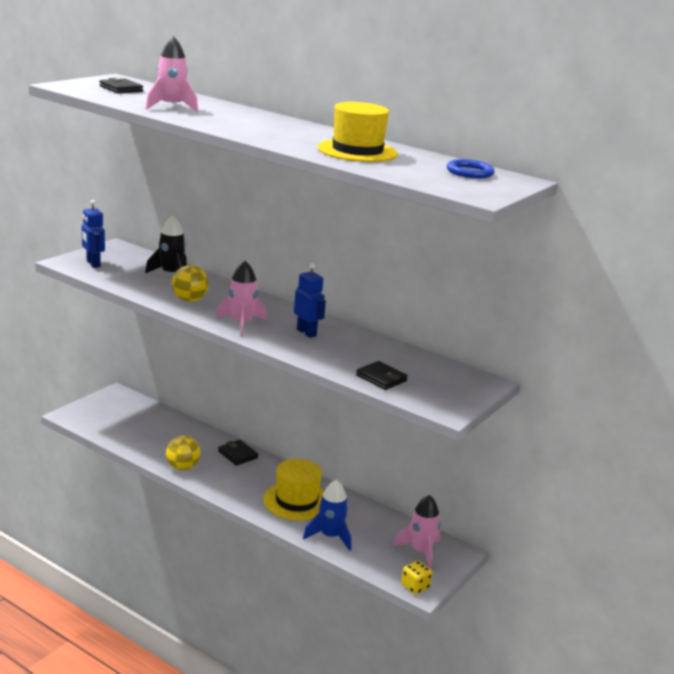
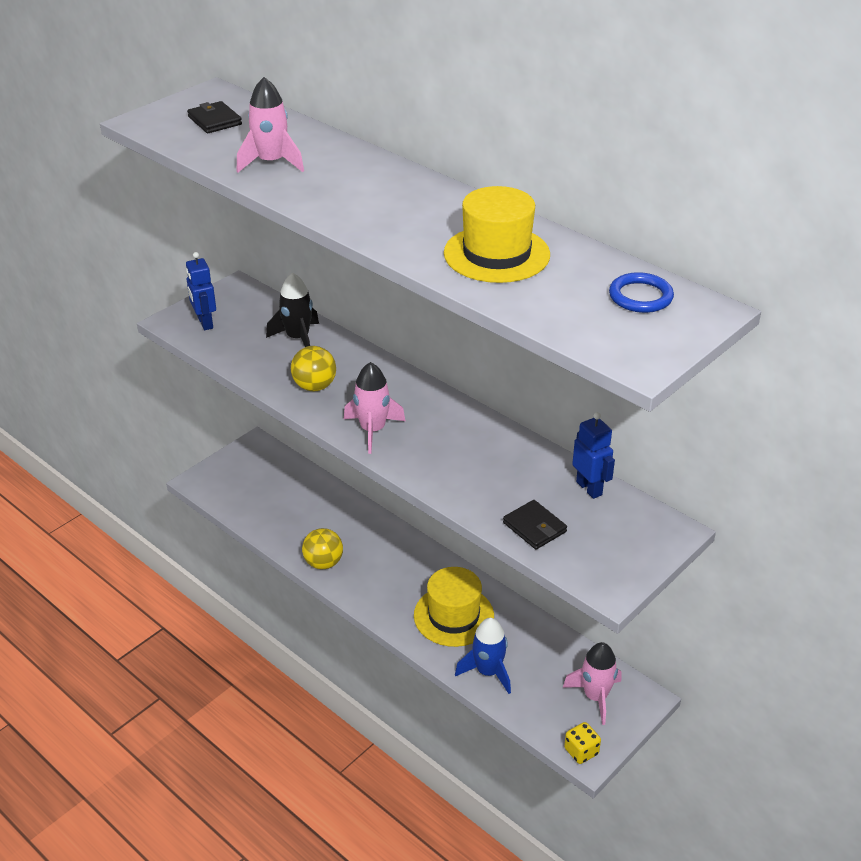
camera: 10 degrees right, 15 degrees up
(237, 454) = (391, 542): black wallet -> none
(306, 333) = (452, 443): blue robot -> blue robot (589, 488)

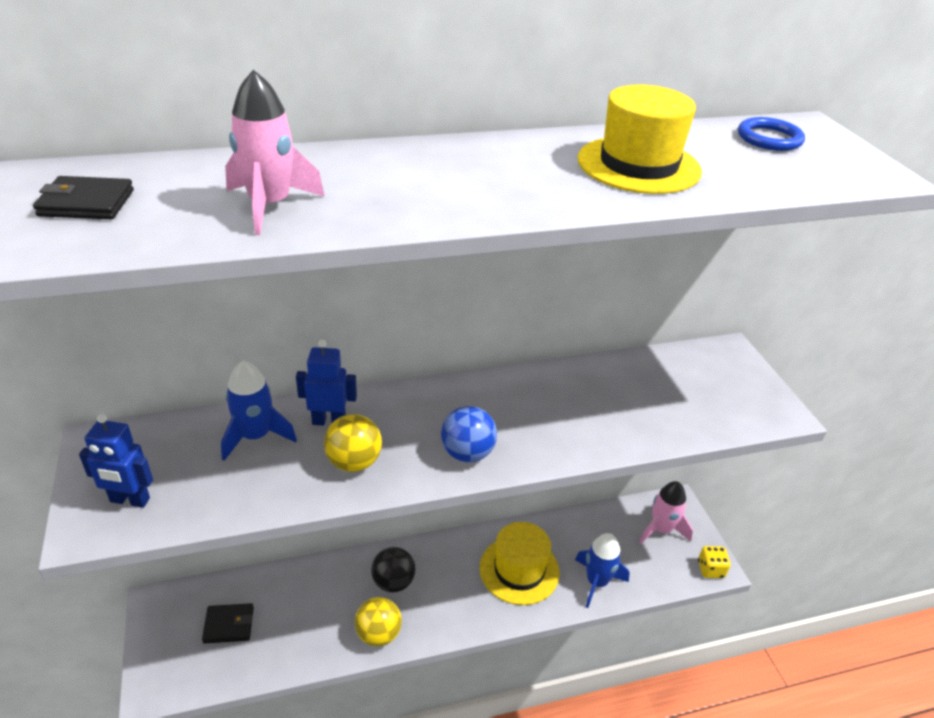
camera: 60 degrees left, 0 degrees up
(298, 338) = (256, 436): black rocket -> blue rocket
(373, 430) = (467, 453): pink rocket -> blue ball
(374, 548) = (393, 582): none -> black ball
(534, 527) = (684, 418): black wallet -> black wallet (229, 625)
(589, 488) = (652, 365): blue robot -> blue robot (329, 421)

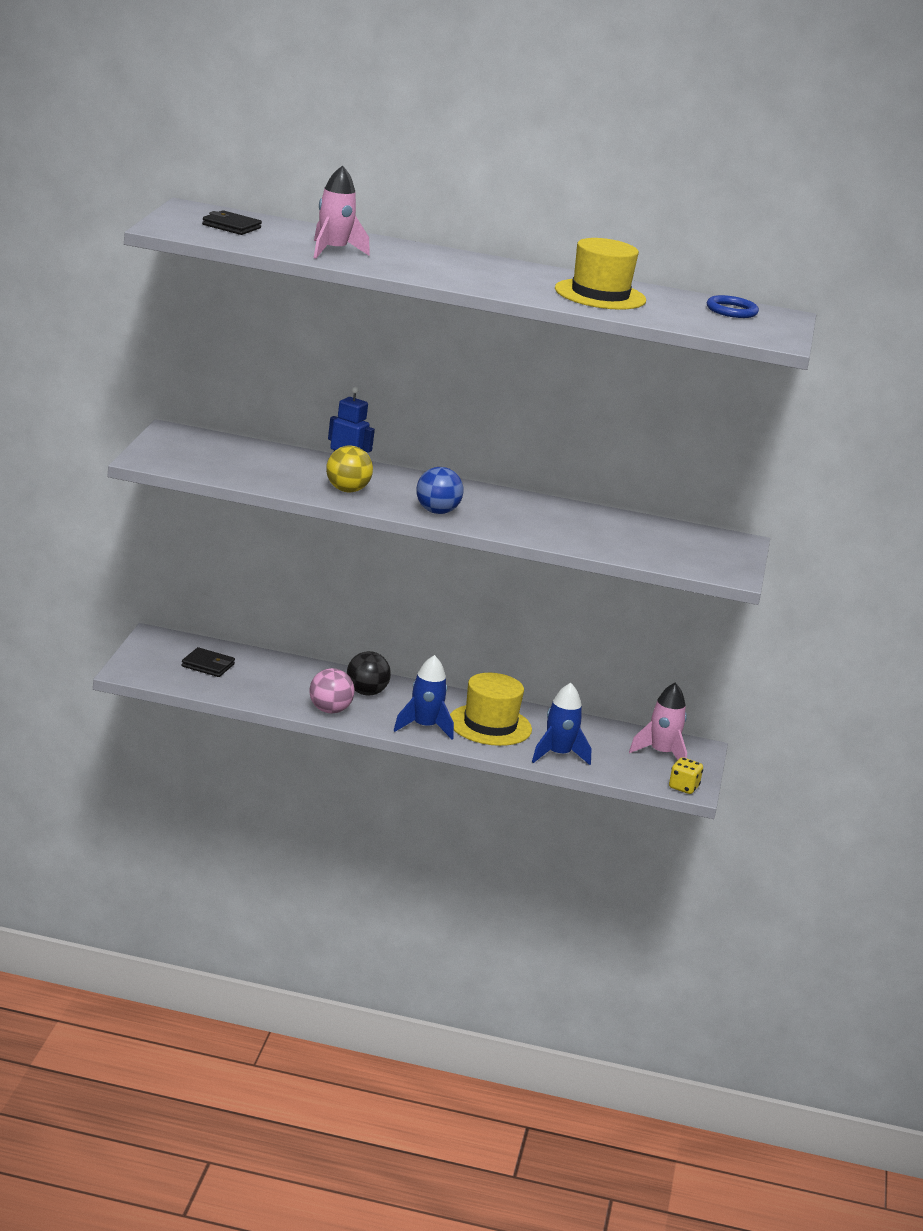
camera: 25 degrees right, 15 degrees down
(129, 500) = (179, 458): blue robot -> none
(256, 436) = (285, 461): blue rocket -> blue rocket (424, 727)
(378, 634) = (329, 710): yellow ball -> pink ball

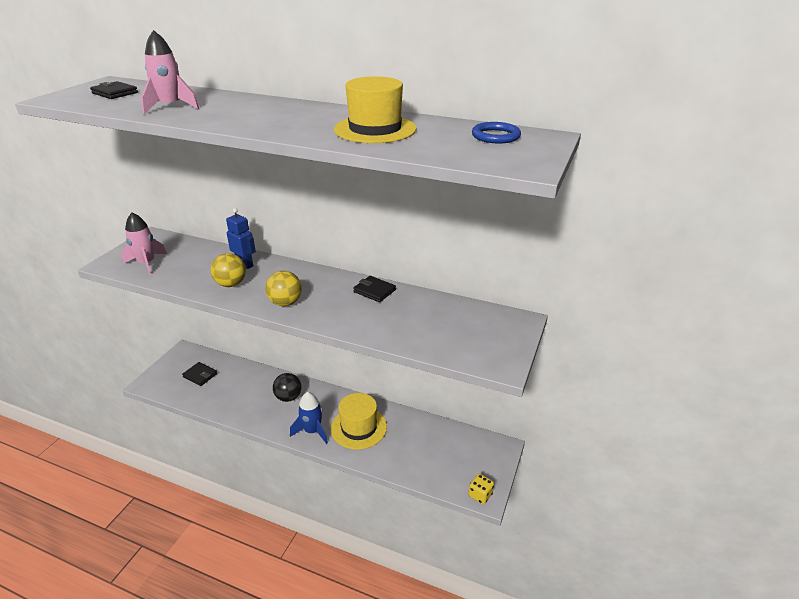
camera: 15 degrees right, 10 degrees up
(329, 710) = (256, 416): pink ball -> none
(437, 512) = (285, 303): blue ball -> yellow ball
(544, 506) = (374, 291): none -> black wallet
(558, 755) = (396, 459): blue rocket -> none
(661, 754) = (472, 455): pink rocket -> pink rocket (147, 263)

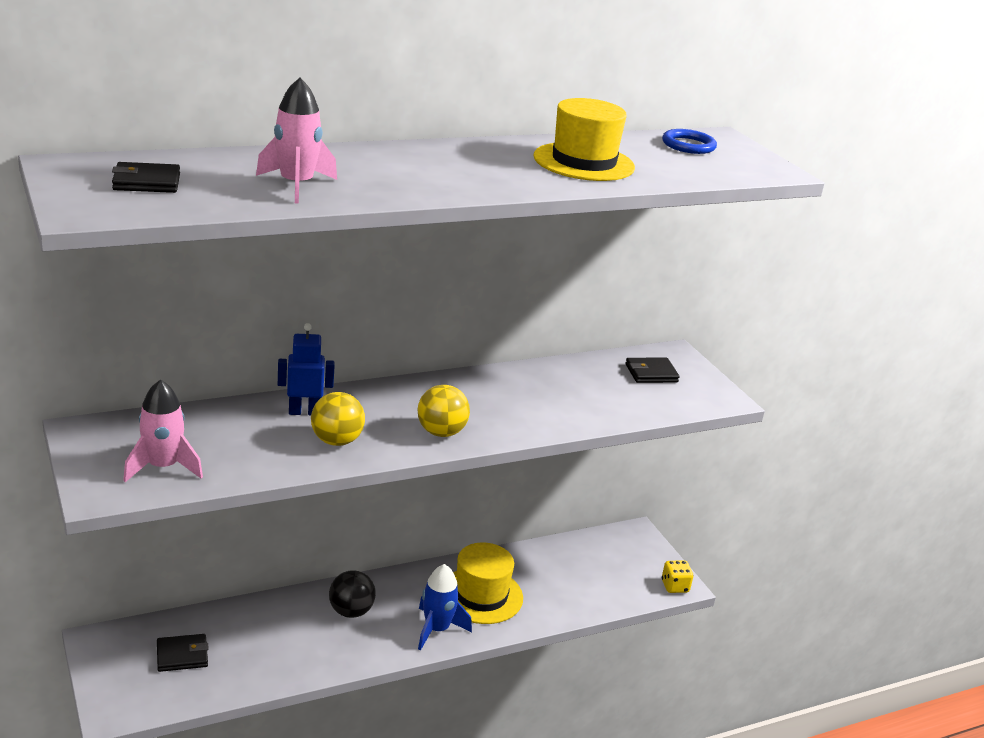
camera: 50 degrees left, 5 degrees down
(374, 291) = (506, 380): black wallet -> black wallet (651, 373)

